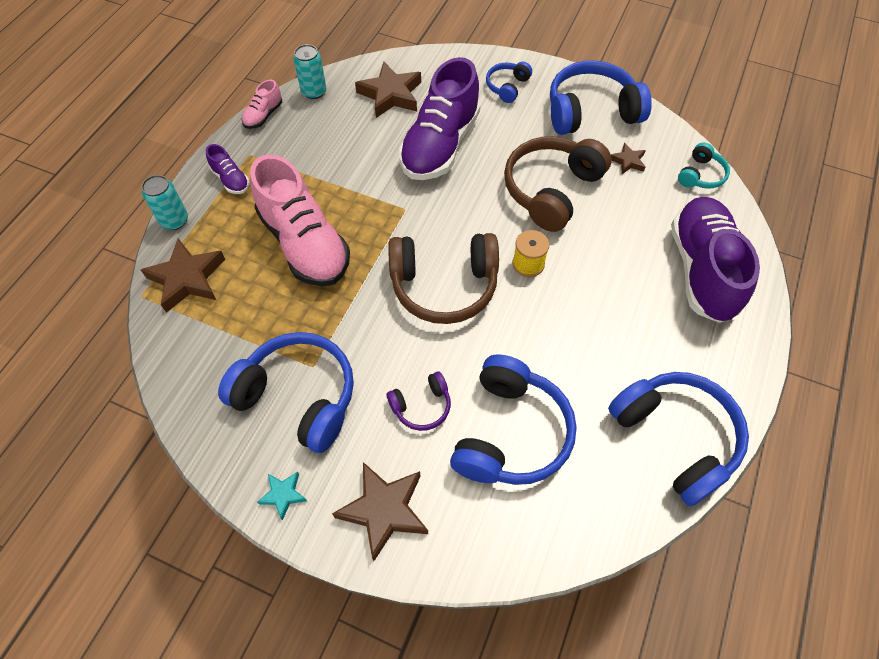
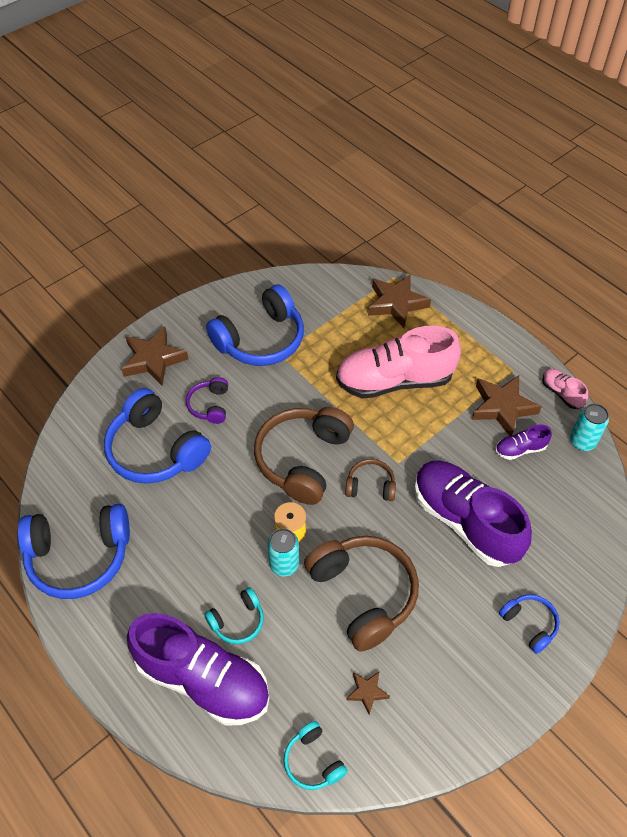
camera: 115 degrees right, 5 degrees down
(174, 221) = (458, 307): turquoise can -> turquoise can (284, 564)
(231, 180) = (488, 351): purple shoe -> purple shoe (520, 449)
(283, 495) = (198, 314): turquoise star -> none
(391, 94) = (555, 505): brown star -> brown star (502, 407)
(443, 221) = (370, 486): none -> brown headphones
(591, 111) = (457, 695): blue headphones -> none
(637, 268) = (237, 621): none -> turquoise headphones

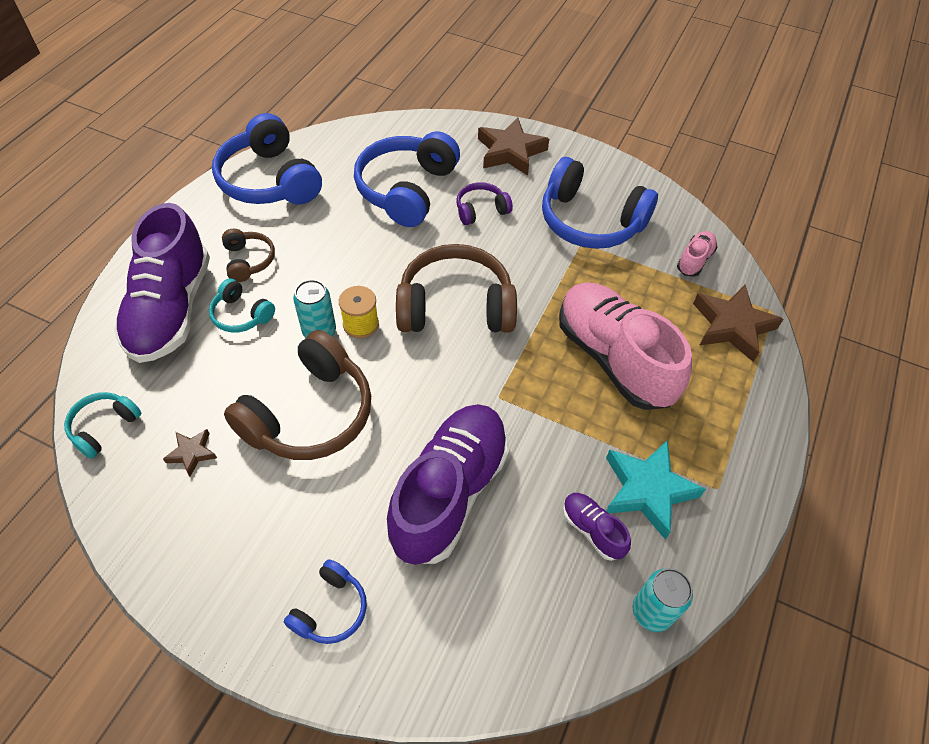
camera: 65 degrees right, 0 degrees up
(370, 486) = (452, 378): brown headphones -> brown headphones (248, 261)
(502, 407) = (647, 490): brown star -> turquoise star
(561, 393) = (719, 562): pink shoe -> pink shoe (694, 260)

